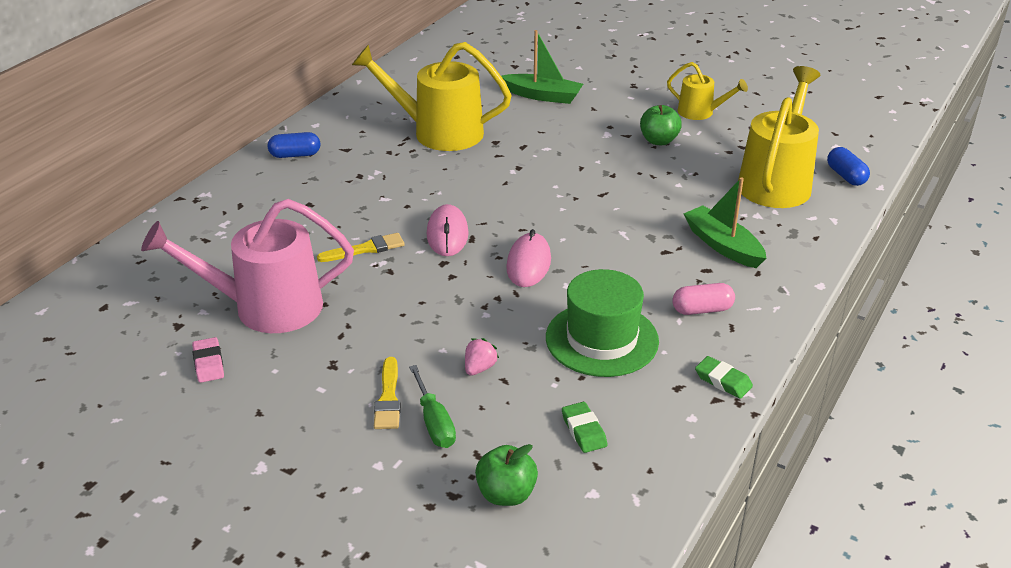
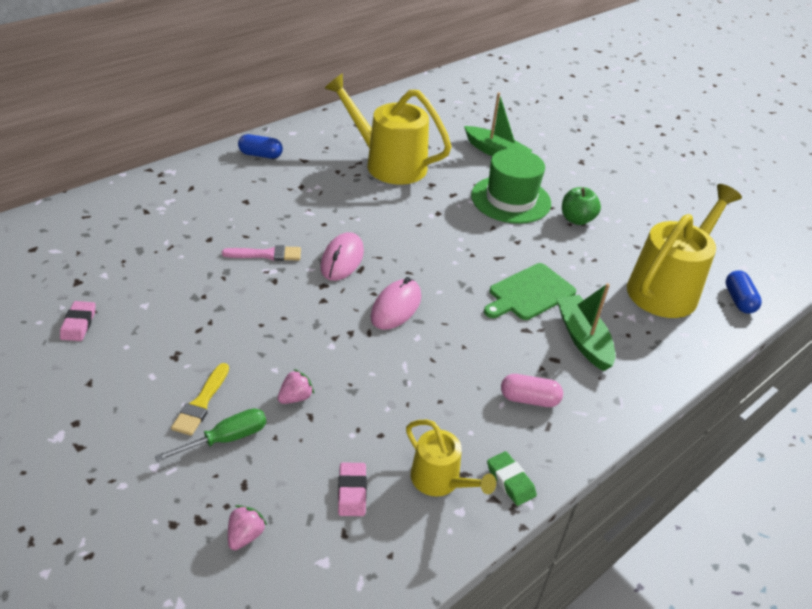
camera: 15 degrees right, 5 degrees up
(266, 307) = (155, 286): pink watering can -> none
(366, 249) = (267, 254): yellow brush -> pink brush
(434, 422) = (226, 439): green screwdriver -> green screwdriver turned 120 degrees counterclockwise
(506, 494) = (245, 535): green apple -> pink strawberry
(584, 431) = (352, 492): green eraser -> pink eraser
(602, 339) = (420, 402): green hat -> green hat (510, 199)
(650, 218) = (529, 293): none -> green cutting board
(700, 112) = (629, 202): yellow watering can -> yellow watering can (440, 480)

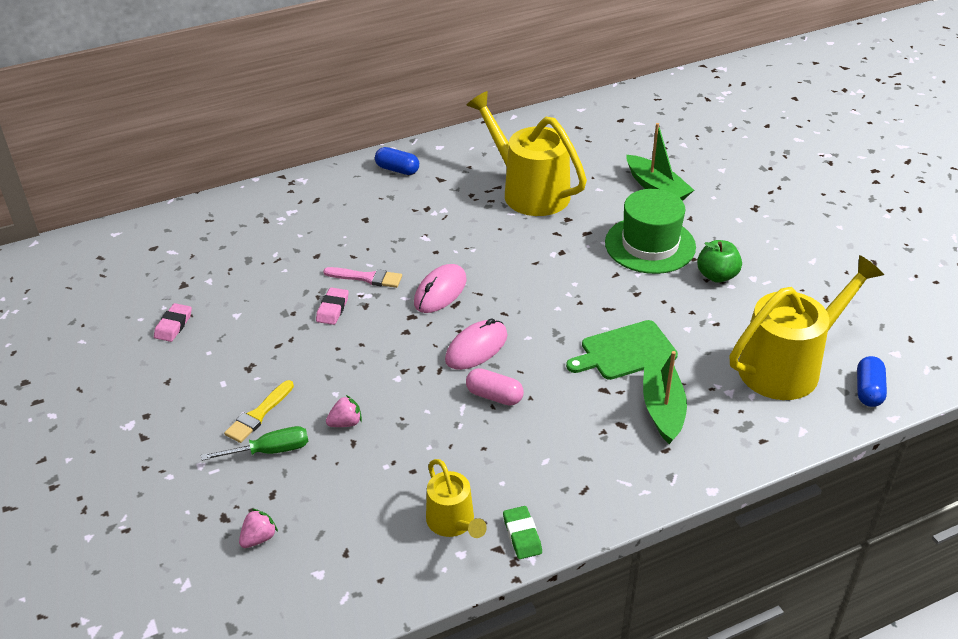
camera: 20 degrees right, 0 degrees up
(352, 492) = (366, 518): pink eraser -> pink eraser (332, 309)
(529, 399) = (576, 460): pink capsule -> pink capsule (494, 396)

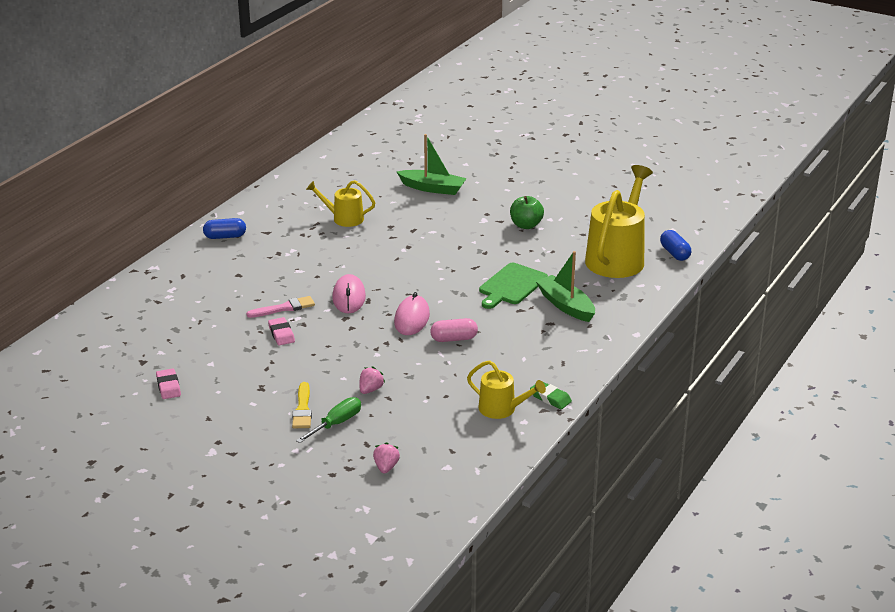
camera: 35 degrees left, 10 degrees down
(529, 191) = (344, 218): yellow watering can -> yellow watering can, size x0.53
(650, 245) = (464, 222): green hat -> none

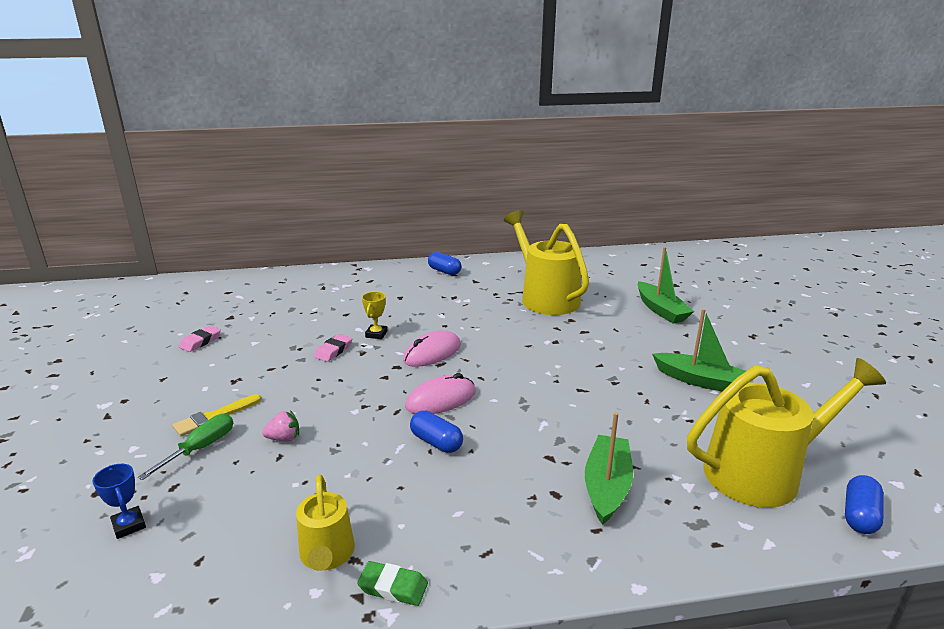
camera: 50 degrees right, 5 degrees down
(284, 308) = (376, 334): pink brush -> yellow trophy
(336, 424) = (200, 448): green screwdriver -> green screwdriver turned 60 degrees counterclockwise
(344, 218) = (545, 298): yellow watering can -> yellow watering can, size x1.87
(386, 467) = (129, 525): pink strawberry -> blue trophy
(454, 339) = (436, 442): pink capsule -> blue capsule
(511, 285) = (585, 427): green cutting board -> none
(526, 225) = (701, 381): green apple -> green boat
(550, 398) = (393, 587): green eraser -> green eraser turned 75 degrees counterclockwise

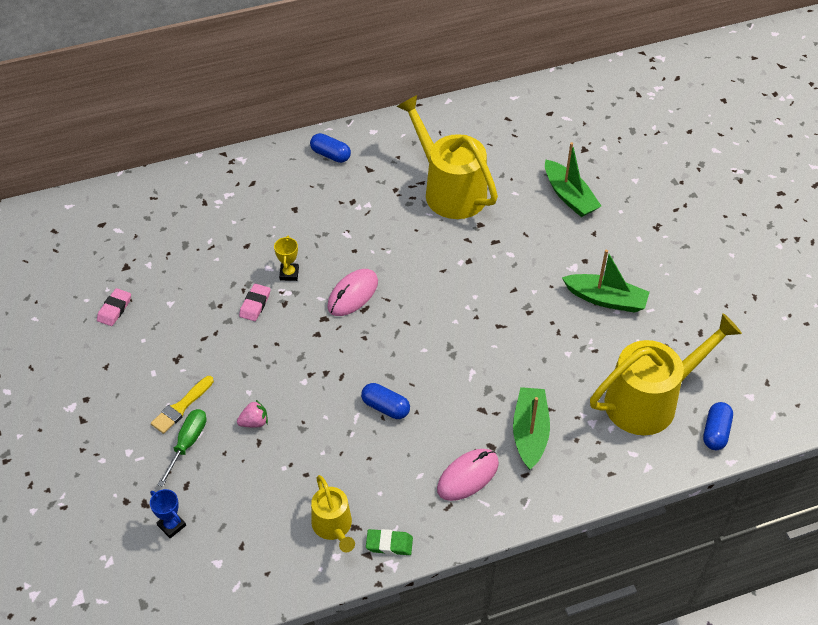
camera: 10 degrees left, 25 degrees up
(441, 400) = (377, 357): pink mouse -> pink mouse (468, 476)

